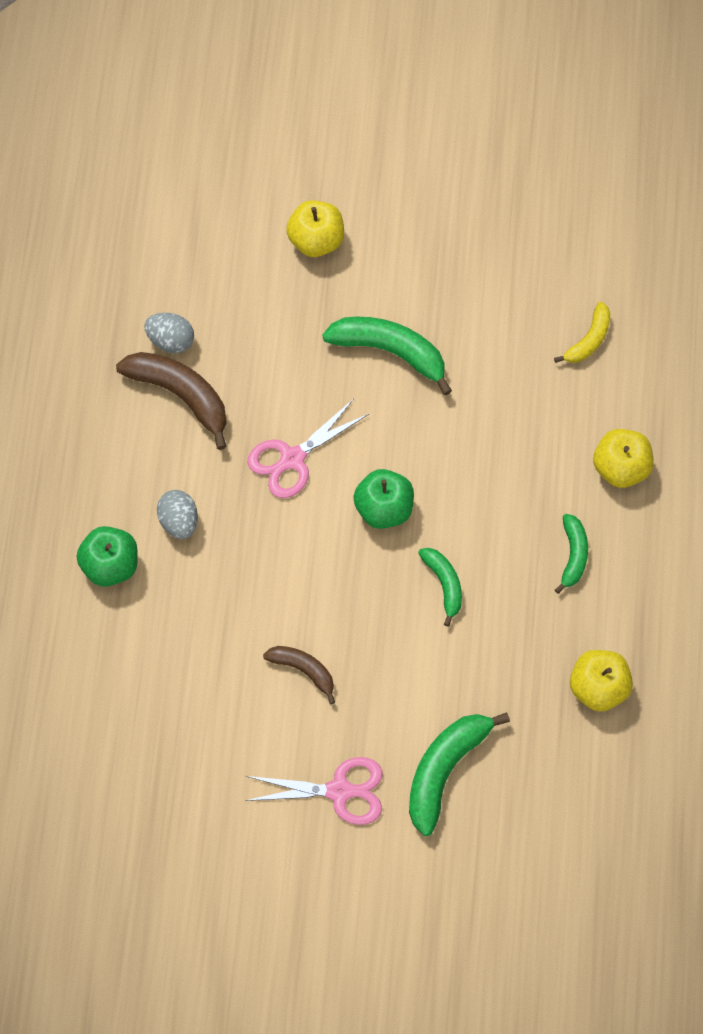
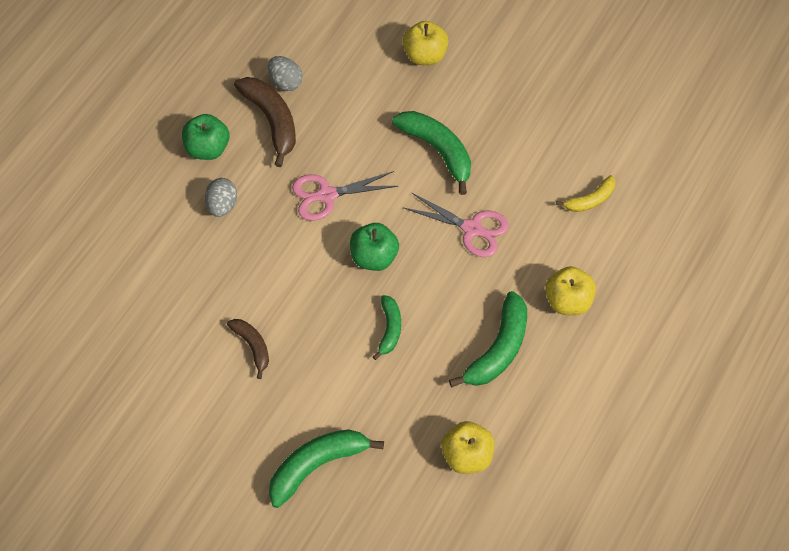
camera: 25 degrees right, 5 degrees down
(110, 566) = (157, 215): green apple -> green apple (207, 148)
(339, 791) = (230, 445): pink scissors -> pink scissors (472, 229)
(573, 555) = (498, 349): green banana -> green banana, size x1.70

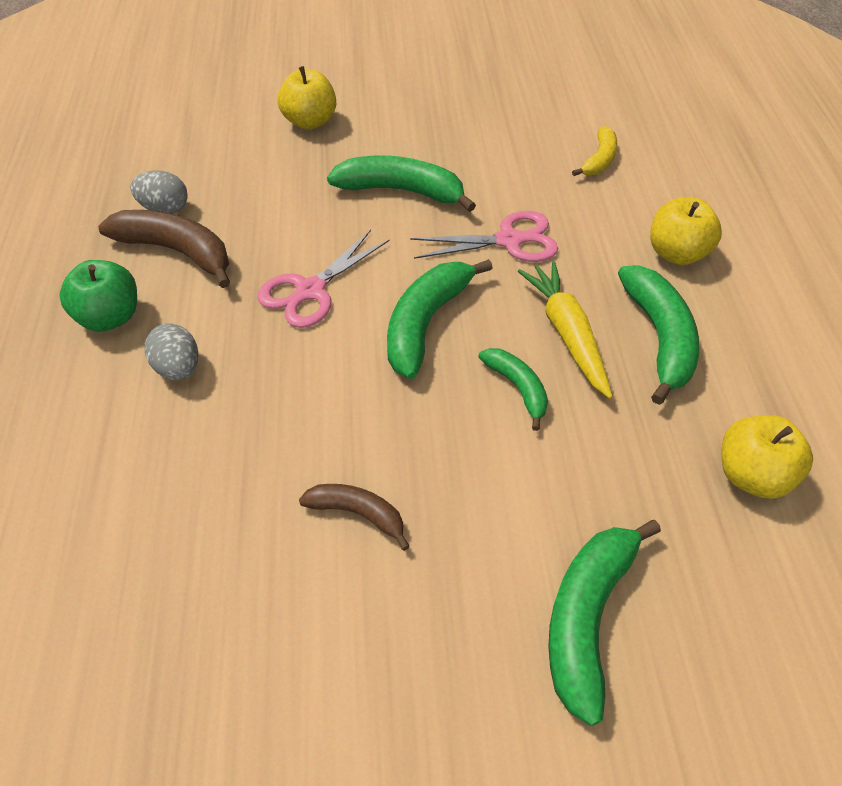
camera: 35 degrees left, 10 degrees down
(374, 257) = (426, 323): green apple -> green banana
(447, 313) = (567, 334): none -> yellow carrot

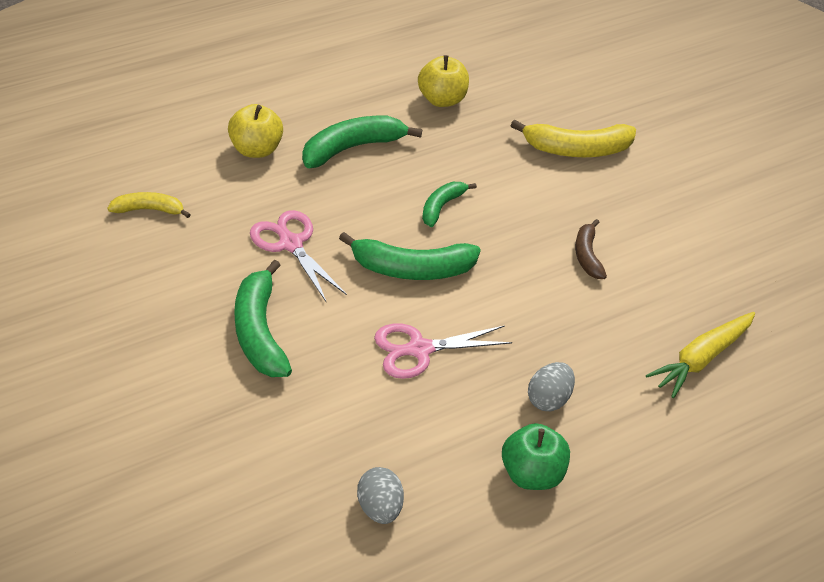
camera: 120 degrees left, 5 degrees down
(177, 251) = (429, 466): brown banana -> none
(310, 121) = (176, 446): yellow apple -> none
(310, 290) = (419, 349): pink scissors -> pink scissors turned 150 degrees clockwise
(567, 334) = (376, 192): yellow carrot -> yellow carrot (701, 359)
(587, 618) = (576, 149): green banana -> yellow banana

